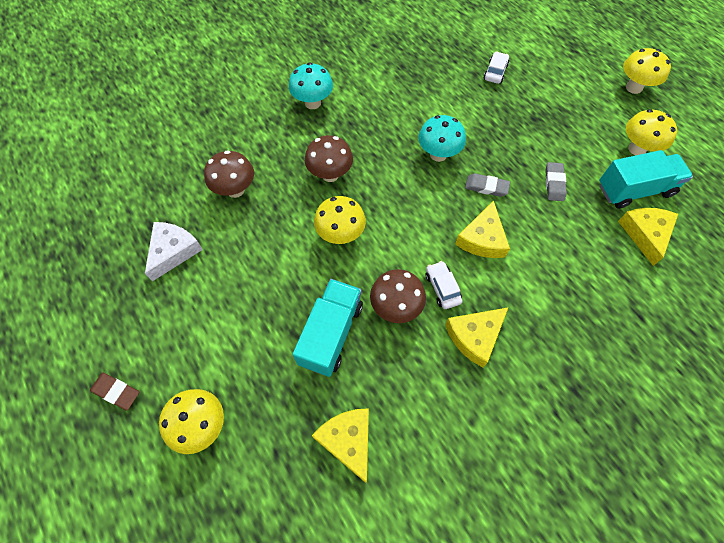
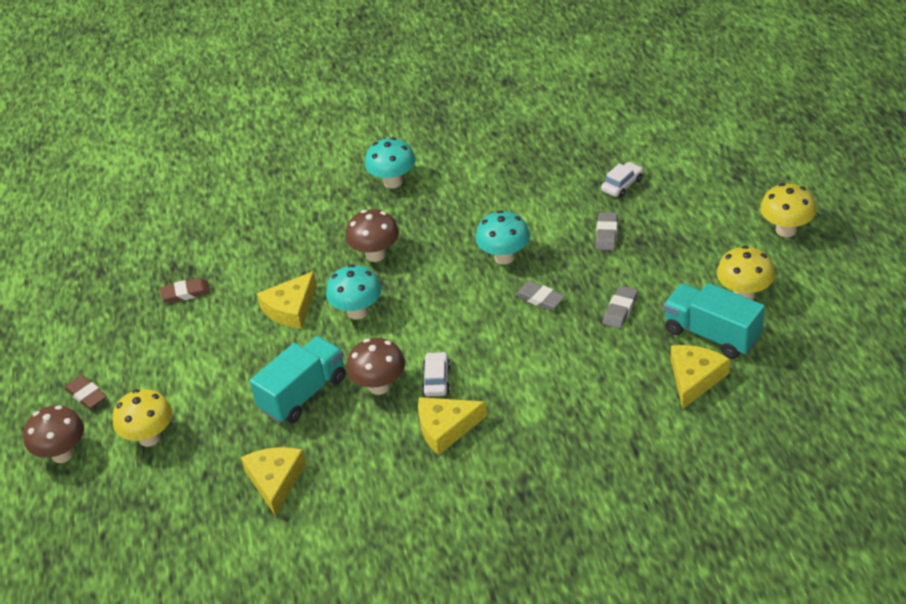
camera: 25 degrees right, 20 degrees down
(173, 251) = (185, 293): white cheese -> brown eraser
(235, 190) = (270, 250): brown mushroom -> brown mushroom (62, 454)
(340, 234) = (357, 312): yellow mushroom -> turquoise mushroom
(482, 238) = (505, 345): yellow cheese -> yellow cheese (291, 308)
(506, 117) = (606, 234): none -> grey eraser
(634, 190) = (712, 334): turquoise truck -> turquoise truck turned 150 degrees counterclockwise

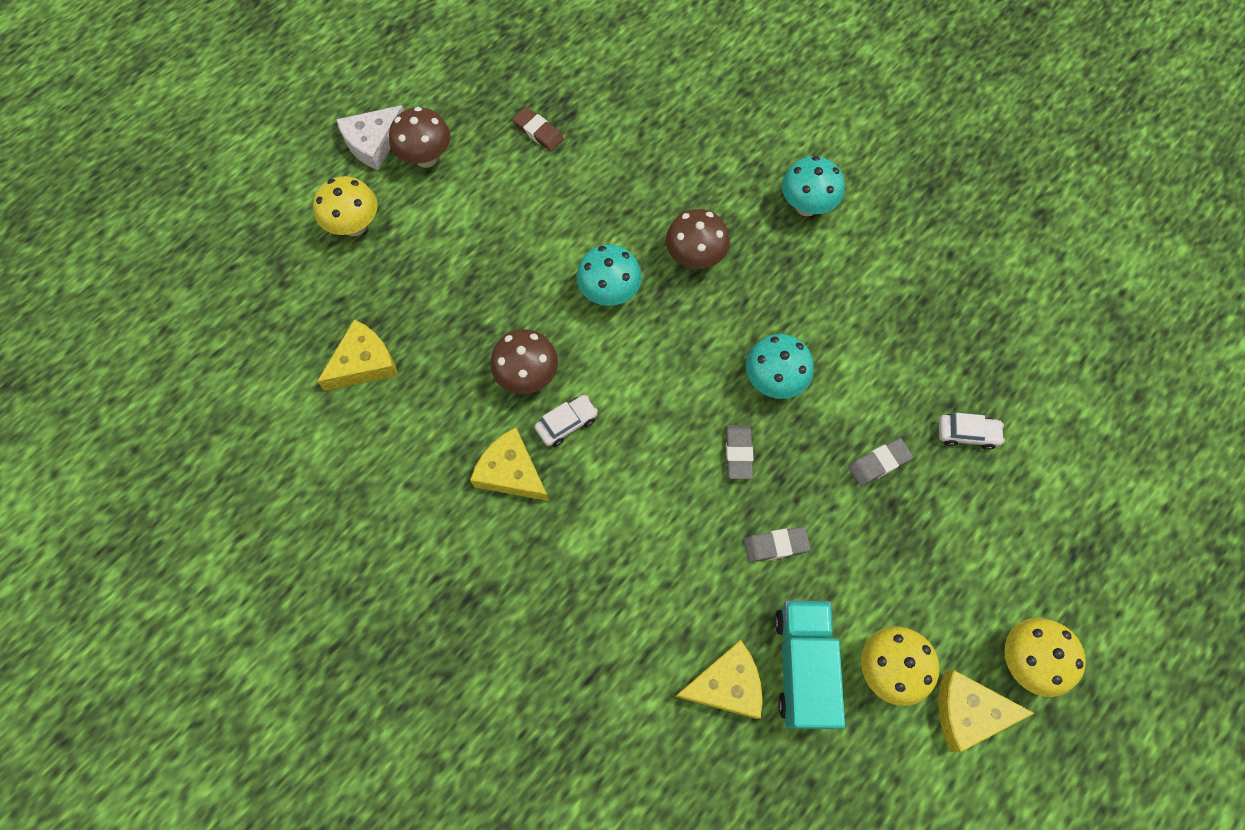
camera: 50 degrees right, 25 degrees up
(62, 454) = (300, 172): brown mushroom -> brown mushroom (426, 158)
(86, 395) = (373, 142): brown eraser -> white cheese
(291, 308) = (576, 232): yellow cheese -> yellow cheese (968, 712)
(303, 394) = (478, 316): turquoise truck -> none

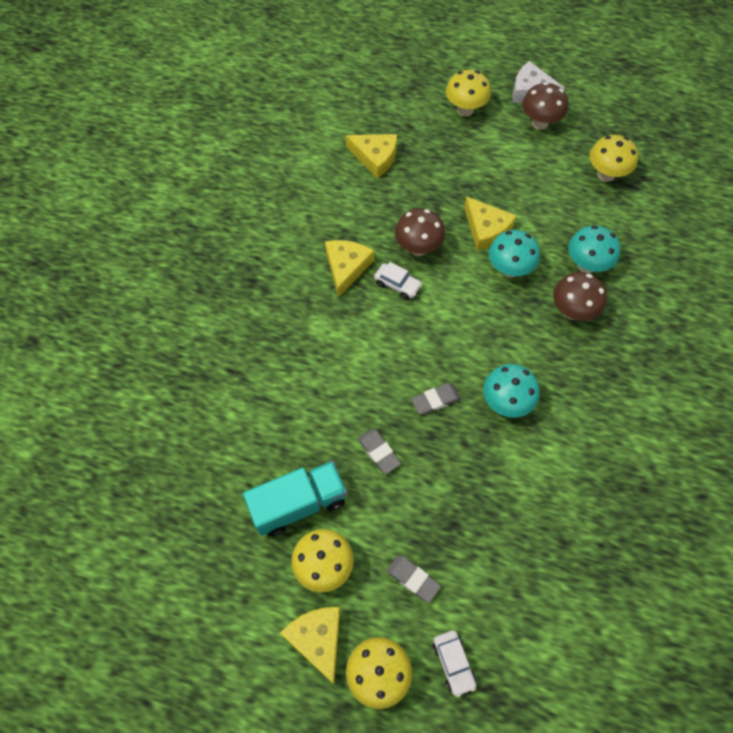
camera: 65 degrees right, 5 degrees down
(538, 132) = (606, 174): brown eraser -> yellow mushroom
(726, 684) = (264, 457): yellow cheese -> yellow cheese (486, 229)
(806, 206) = (670, 370): turquoise mushroom -> turquoise mushroom (586, 265)
(879, 463) = (482, 503): grey eraser -> grey eraser (413, 579)
(967, 434) = (545, 564): white car -> white car (453, 663)

